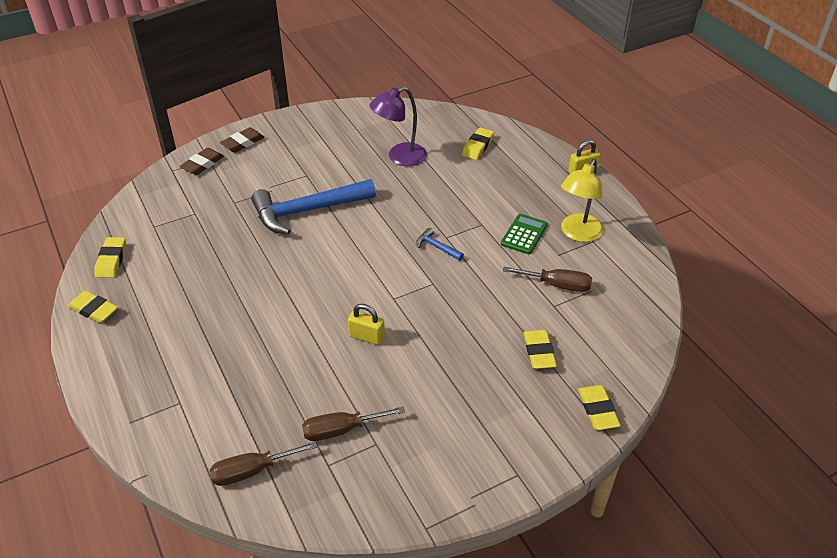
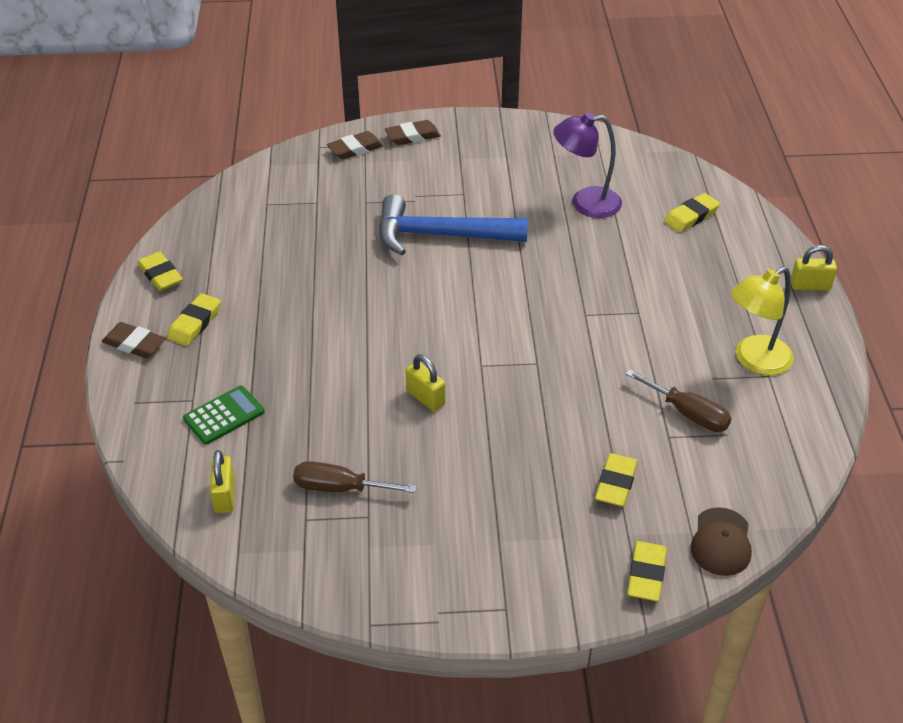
camera: 25 degrees right, 0 degrees up
(102, 373) = (134, 344): none -> brown eraser
(111, 260) = (204, 228): yellow eraser -> yellow eraser (195, 323)
(252, 471) = (225, 496): brown screwdriver -> yellow padlock
(437, 247) = (567, 323): blue hammer -> none
(524, 234) = (684, 340): green calculator -> green calculator (224, 415)
(632, 368) = (721, 542): none -> brown cap

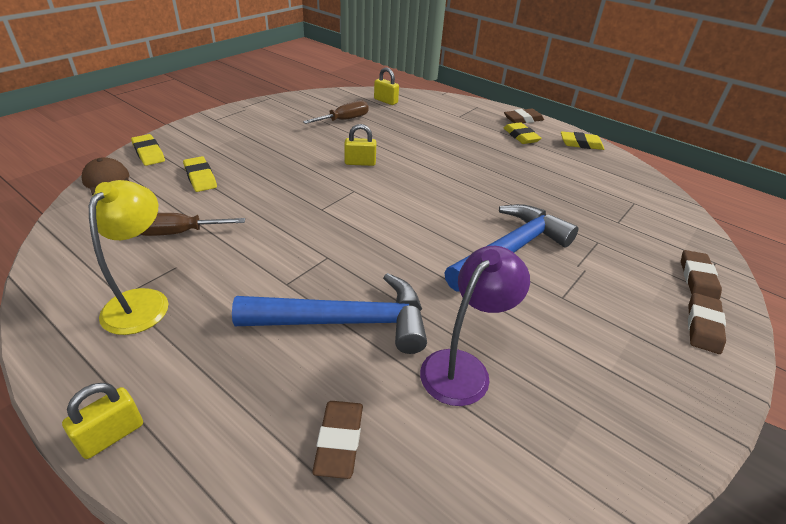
camera: 130 degrees right, 5 degrees down
(224, 415) = (436, 117): green calculator -> none
(625, 264) = (345, 321): none -> blue hammer
(691, 216) = (339, 441): yellow eraser -> brown eraser

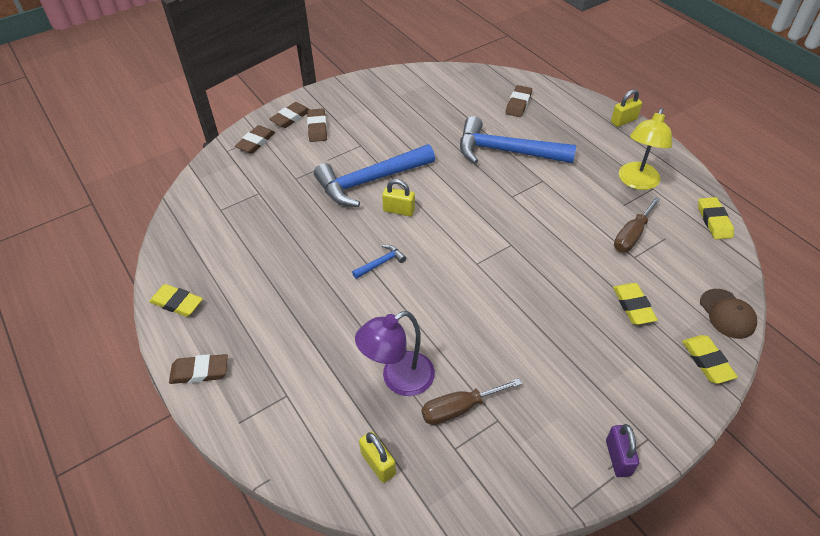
camera: 160 degrees left, 10 degrees up
(179, 233) = (631, 235): brown screwdriver -> brown screwdriver turned 120 degrees clockwise
(238, 112) = (618, 458): none -> purple padlock
(360, 163) = (460, 306): yellow padlock -> yellow padlock (399, 210)
(444, 181) = (380, 263): none -> blue hammer
(463, 367) = (446, 120): purple lamp -> purple lamp (398, 379)
(521, 136) = (238, 330): yellow eraser -> yellow eraser (714, 221)
(647, 315) = (317, 128): none -> brown eraser

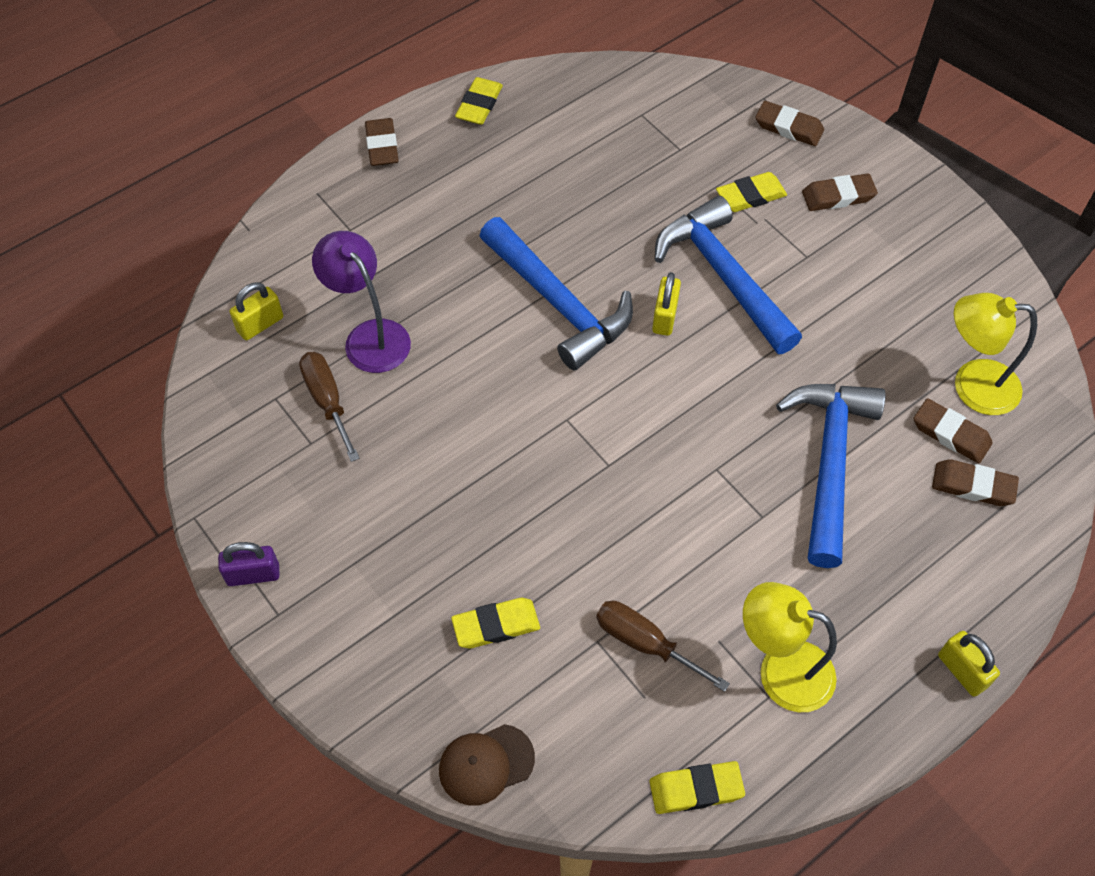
camera: 85 degrees right, 10 degrees up
(291, 118) = (856, 160): brown eraser -> brown eraser (951, 434)
(380, 263) = (558, 303): blue hammer -> blue hammer, size x2.45
(457, 96) = (972, 385): none -> yellow lamp
(707, 361) = (397, 714): yellow eraser -> yellow eraser (750, 196)

